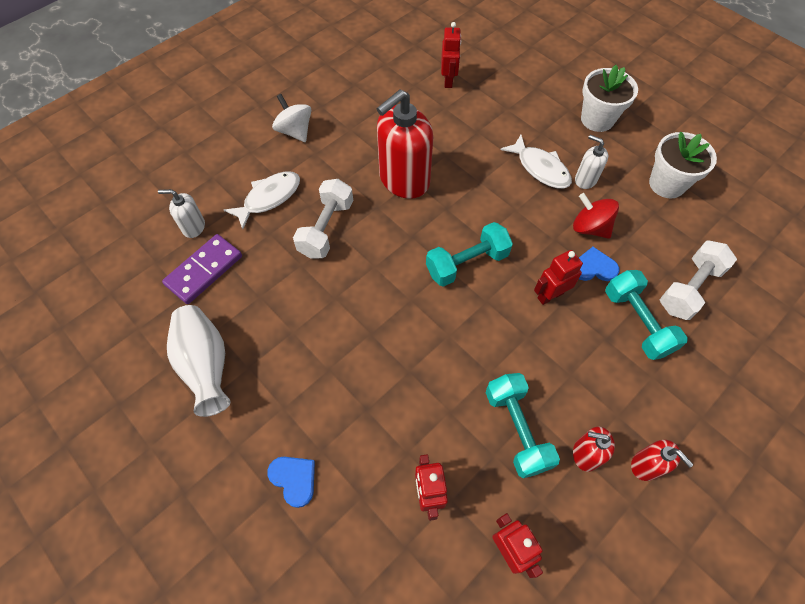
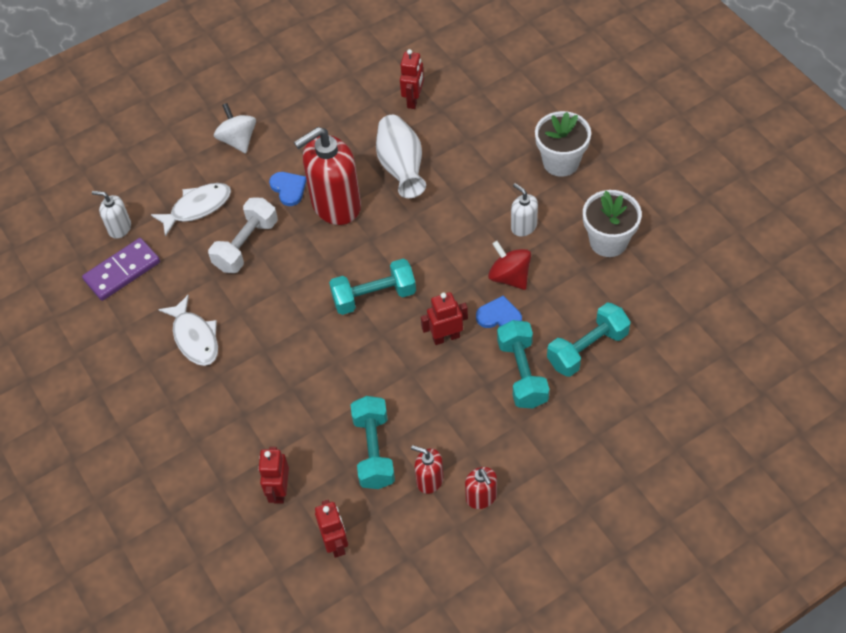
camera: 15 degrees right, 5 degrees down
(206, 365) = (109, 357): white vase -> white vase (401, 167)
(294, 479) = (167, 462): blue heart -> blue heart (288, 189)
(540, 168) = (480, 209): white fish -> white fish (195, 338)
(689, 288) = (587, 349): white dumbbell -> turquoise dumbbell

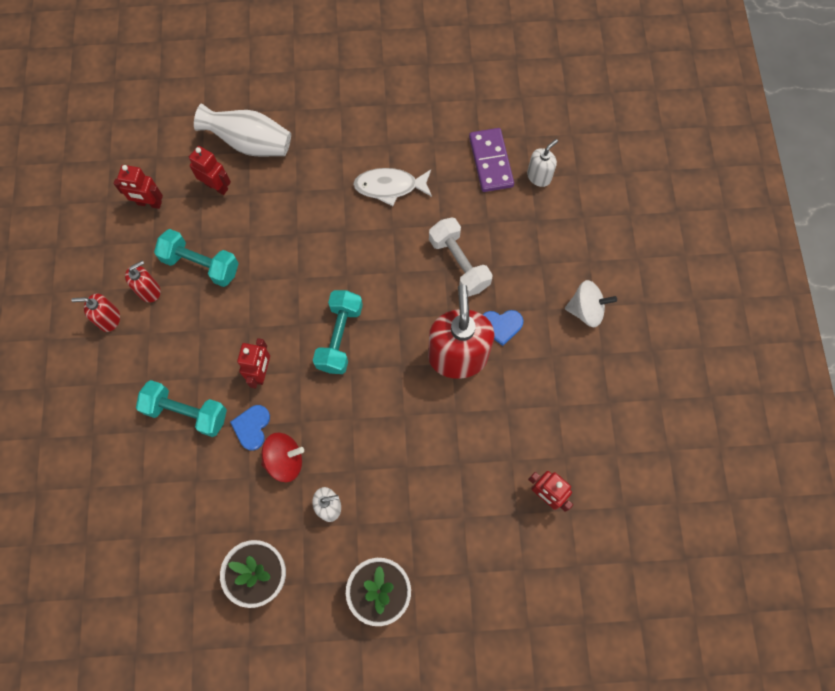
camera: 115 degrees right, 15 degrees up
(197, 207) = (525, 243): white fish -> none
(401, 167) = (466, 436): white vase -> white vase (250, 143)
(499, 316) = (252, 427): blue heart -> blue heart turned 150 degrees clockwise
(587, 349) = (171, 480): turquoise dumbbell -> none

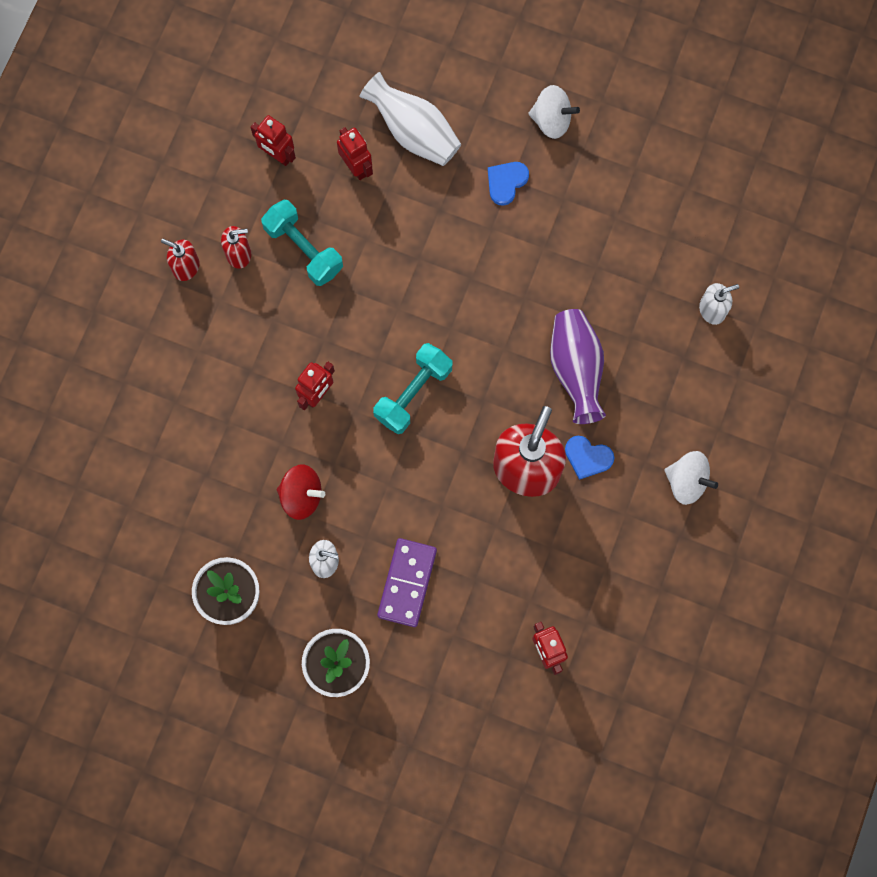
camera: 25 degrees right, 5 degrees up
(187, 412) = (225, 402): turquoise dumbbell -> none
(252, 427) = (283, 447): blue heart -> blue heart (506, 182)
(352, 93) = (551, 120): none -> white spinning top
(389, 187) = (542, 249): white fish -> none
(459, 263) = (576, 369): white dumbbell -> purple vase
(491, 161) = (667, 269): purple domino -> purple domino (407, 583)

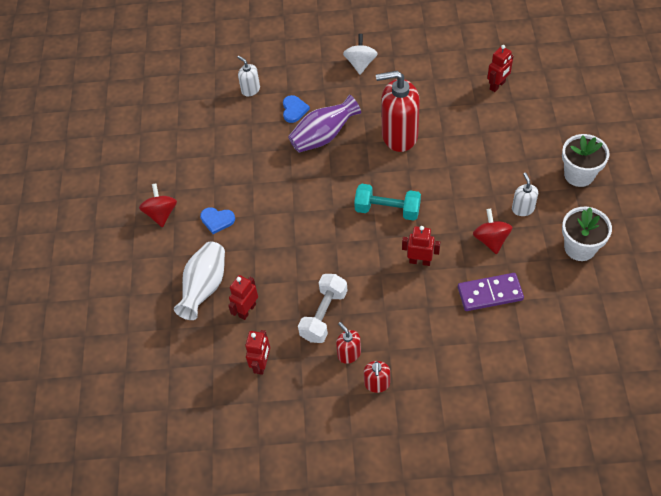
camera: 110 degrees left, 20 degrees down
(303, 249) = (324, 315): turquoise dumbbell -> white dumbbell
(407, 583) = (506, 163): purple domino -> purple domino (490, 293)
(551, 120) = (161, 214): white spinning top -> red spinning top
(587, 457) = (374, 111): blue heart -> blue heart (294, 110)

